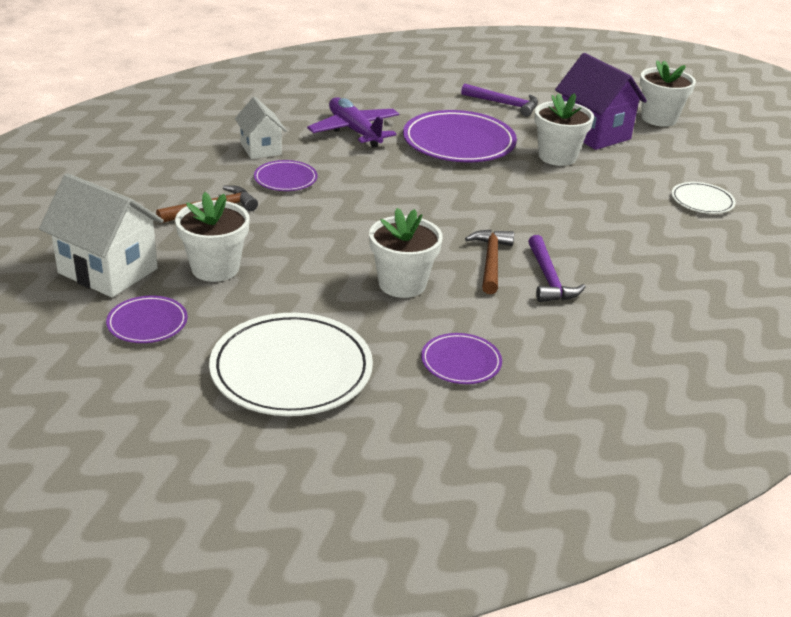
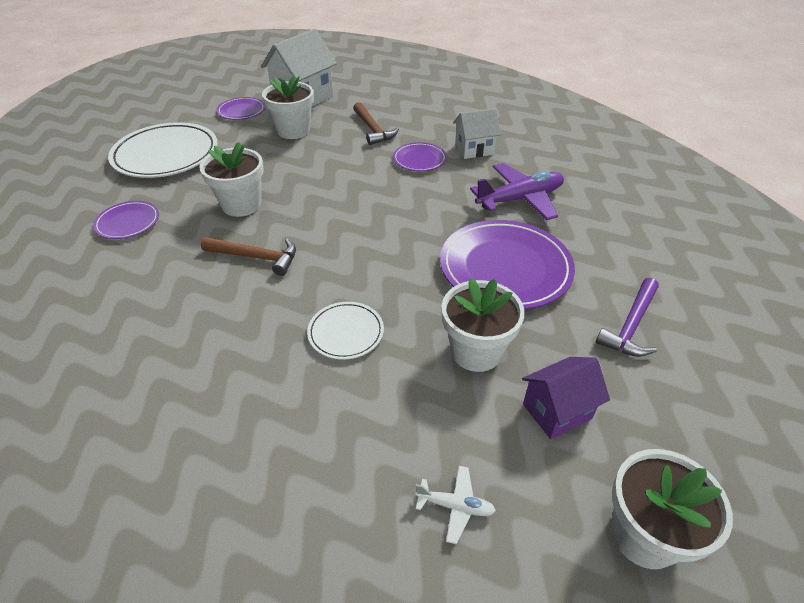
camera: 100 degrees right, 10 degrees up
(549, 279) = (212, 291): purple hammer -> none
(593, 133) = (557, 411): purple house -> purple house, size x0.61
(680, 166) = (455, 506): none -> white plane
(702, 201) = (339, 499): white plate -> white plate (346, 332)

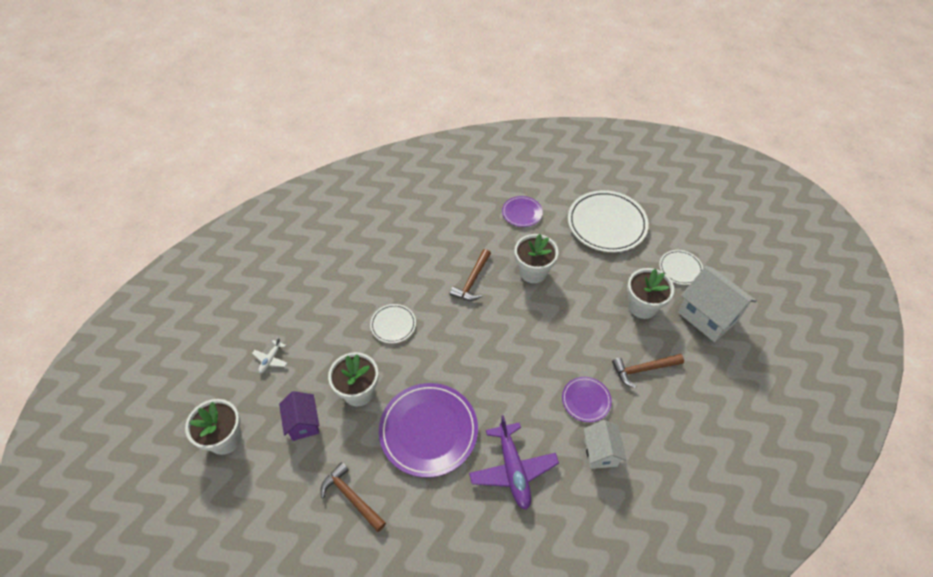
camera: 100 degrees right, 10 degrees up
(241, 111) = (680, 268): purple plate -> white plate
(631, 325) = (351, 497): purple hammer -> brown hammer

